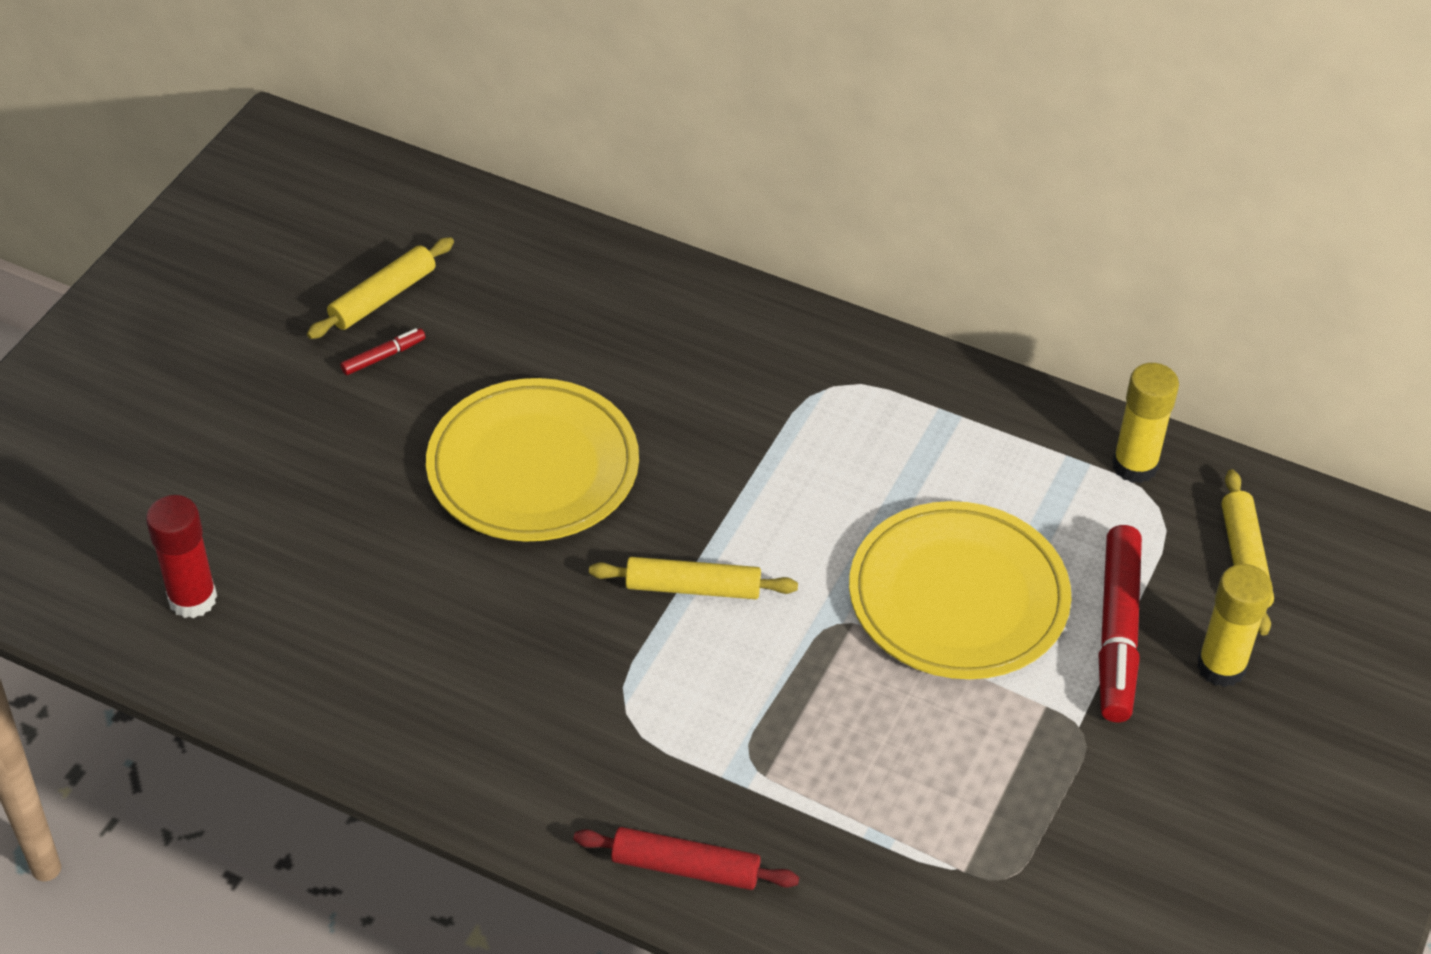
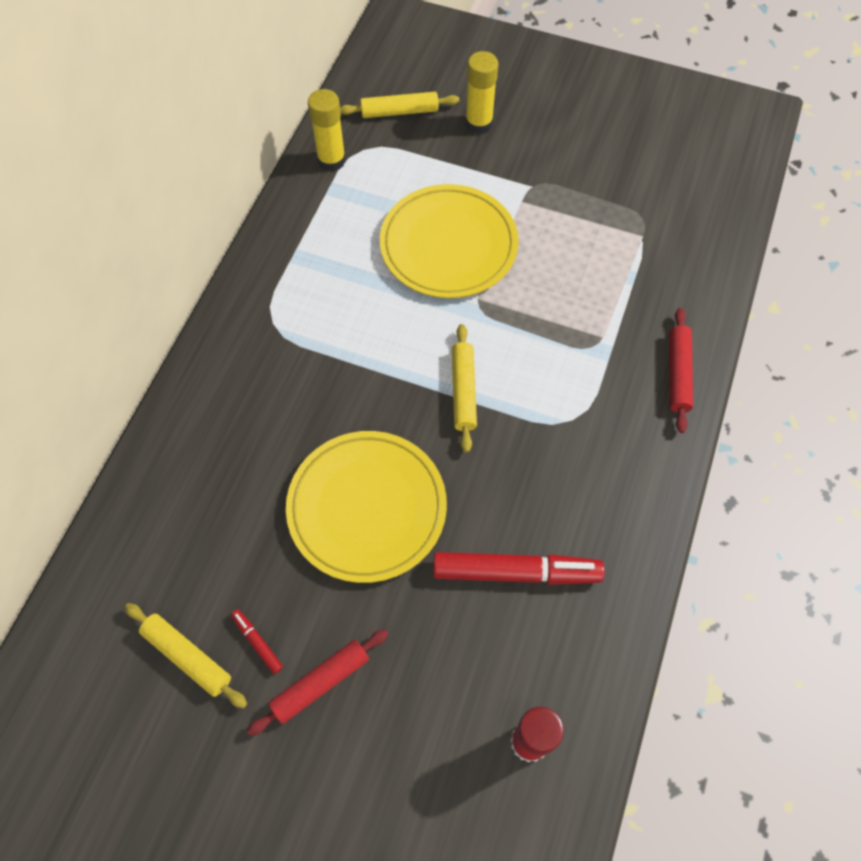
camera: 95 degrees left, 15 degrees up
(320, 410) = (320, 683): none -> red rolling pin
(1117, 633) = (463, 169): red marker -> red marker (516, 572)

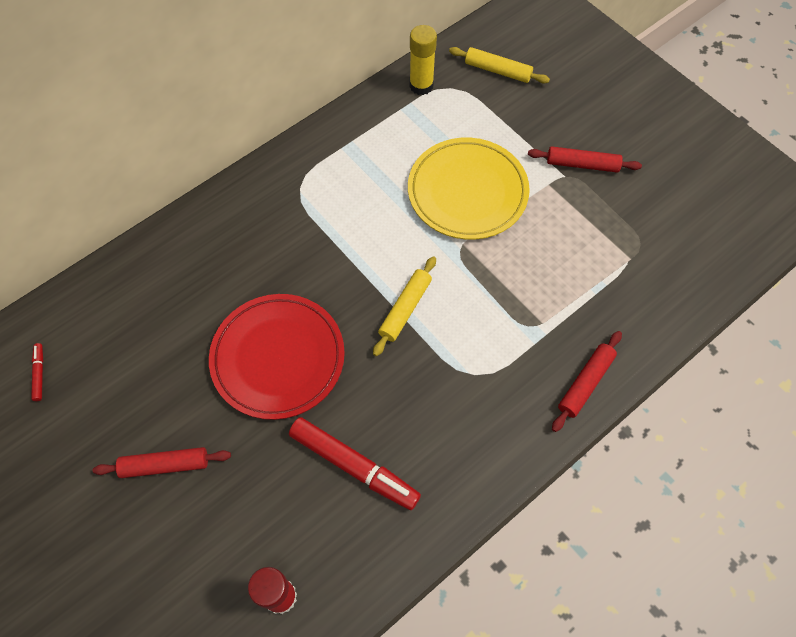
camera: 30 degrees right, 0 degrees up
(187, 656) = (91, 394): yellow rolling pin -> none
(257, 642) = (142, 411): red marker -> red marker (39, 373)
(367, 508) = (278, 358): yellow plate -> red plate
(479, 123) = (554, 107): yellow glue stick -> none
(541, 167) = (582, 164): none -> red rolling pin

